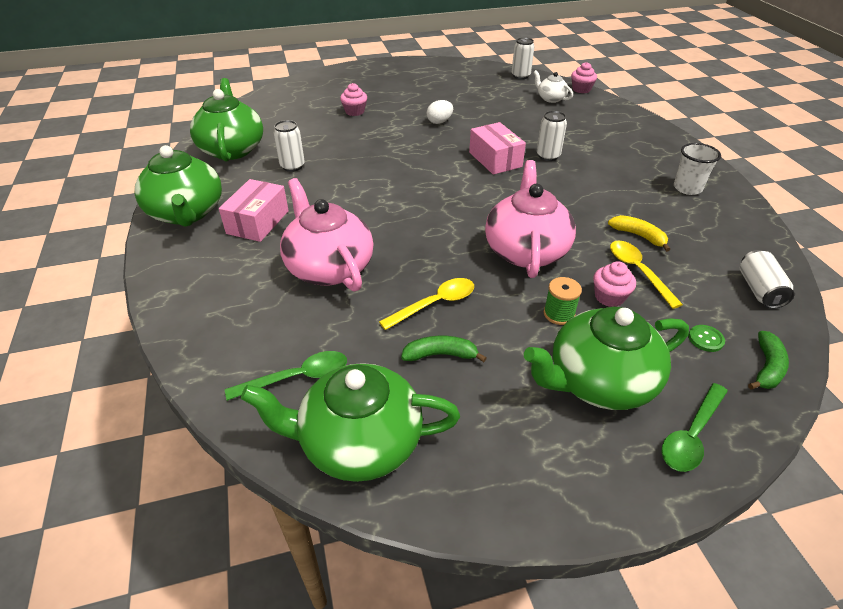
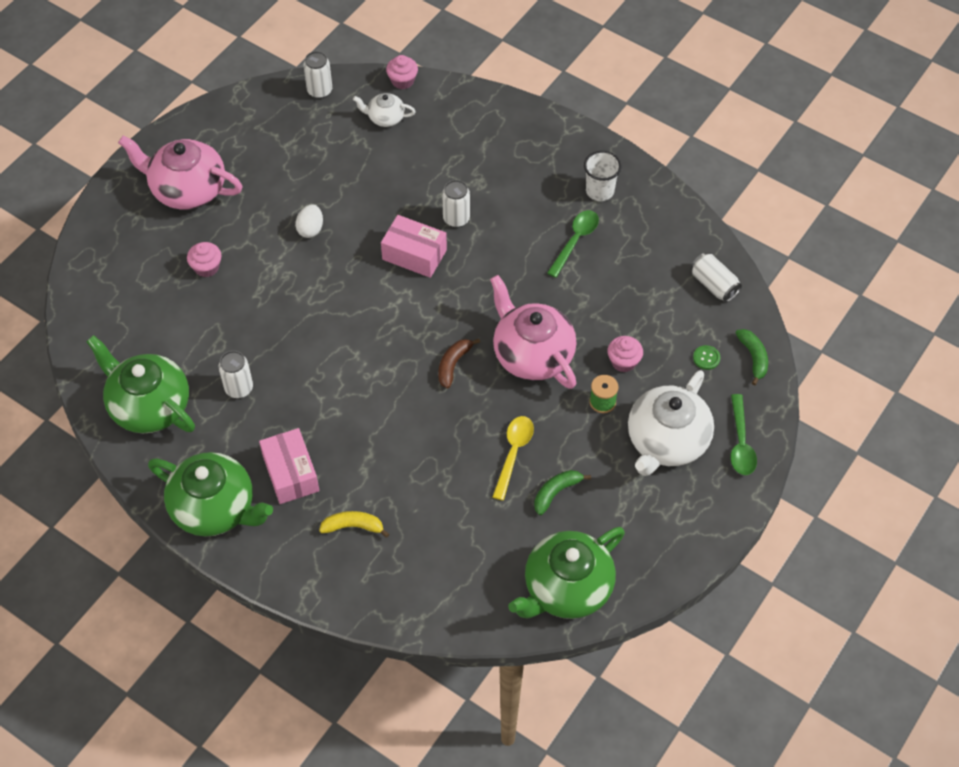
camera: 40 degrees left, 15 degrees up
(297, 377) = (483, 577): green spoon -> green spoon (575, 241)
(329, 267) = (403, 476): pink teapot -> pink teapot (187, 189)
(453, 225) = (453, 364): none -> brown banana
(599, 382) = (666, 441): green teapot -> white teapot
(638, 236) = (601, 280): yellow banana -> yellow banana (353, 526)
(638, 271) = (625, 321): yellow spoon -> none

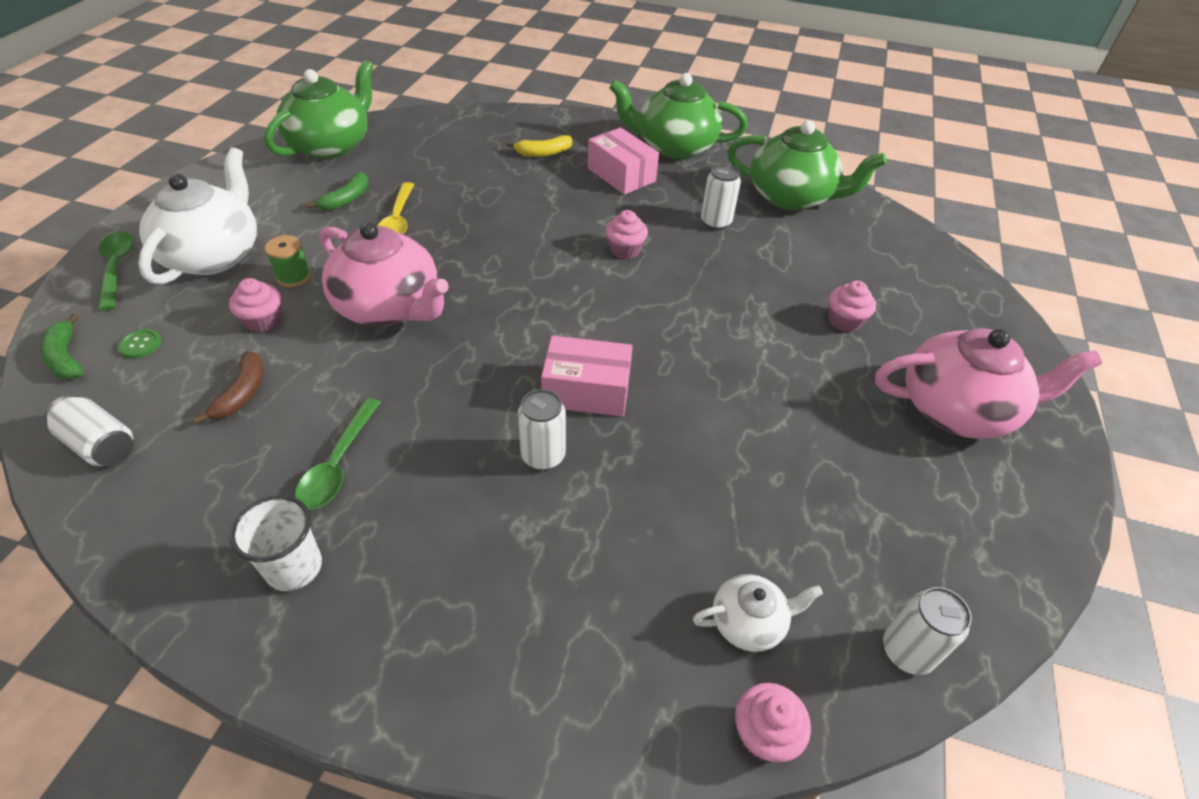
camera: 160 degrees right, 10 degrees down
(310, 229) = (750, 393): white egg -> none
(333, 373) = (625, 250): none -> pink cupcake
(453, 364) = (488, 280): brown banana -> brown banana (242, 393)

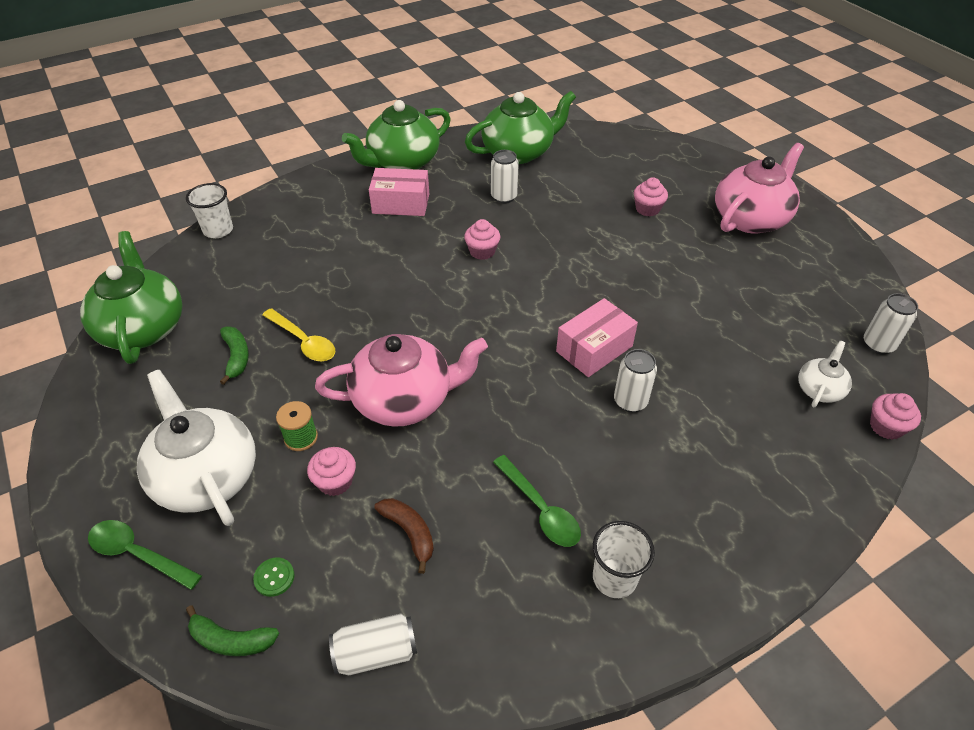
camera: 45 degrees left, 0 degrees up
(469, 115) = (218, 230): none -> white cup
(543, 153) = (324, 222): yellow banana -> none

